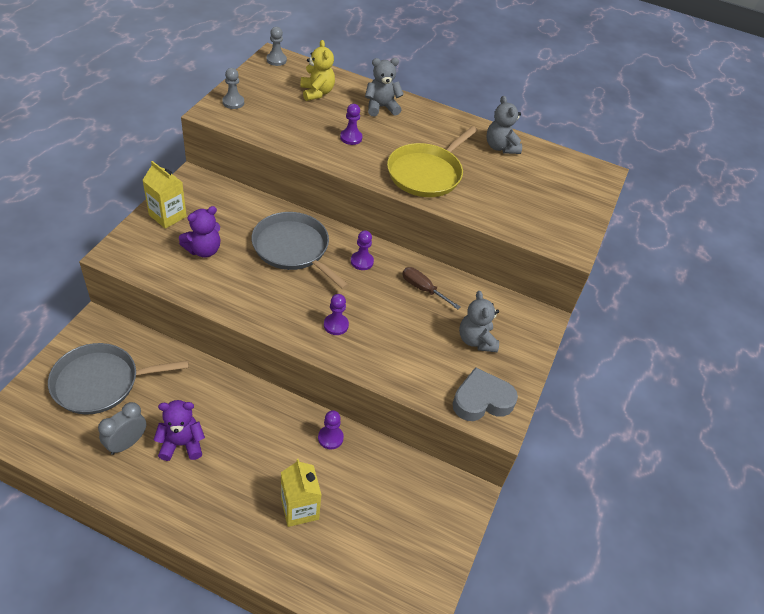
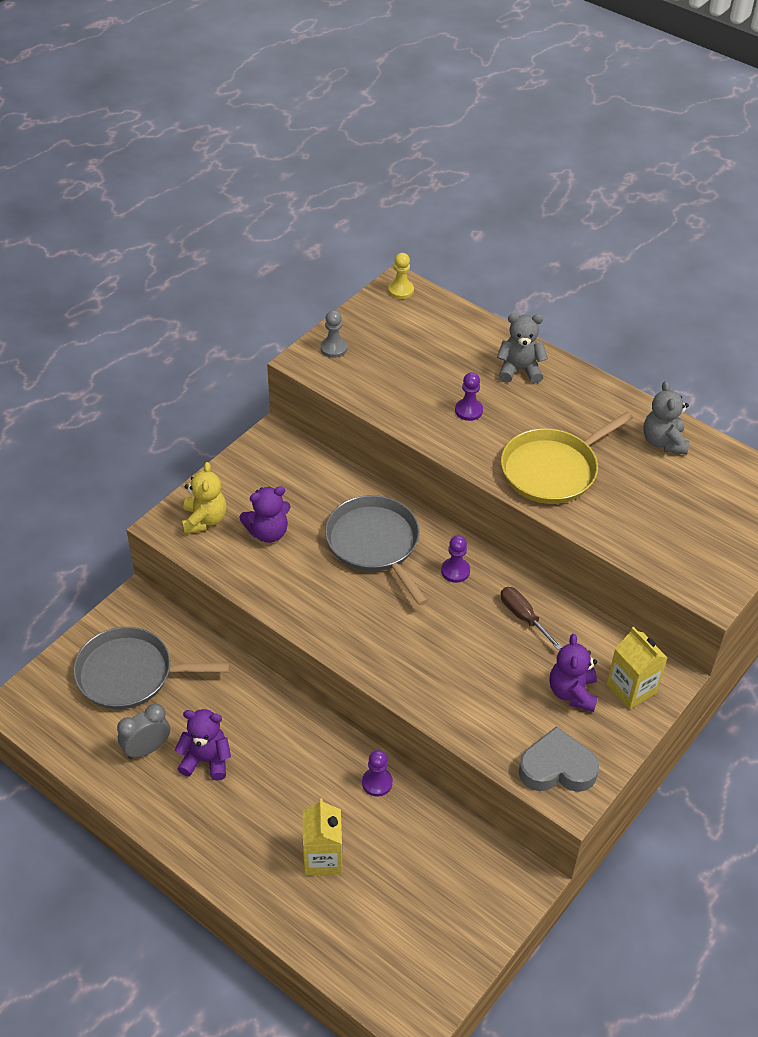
camera: 20 degrees right, 0 degrees up
(167, 216) = (235, 483): yellow carton -> yellow carton (631, 688)
(276, 60) = (401, 290): grey pawn -> yellow pawn
(317, 92) = (441, 342): yellow teddy bear -> yellow teddy bear (204, 520)
(336, 325) = (403, 648): purple pawn -> none
(476, 340) = (572, 692): grey teddy bear -> purple teddy bear

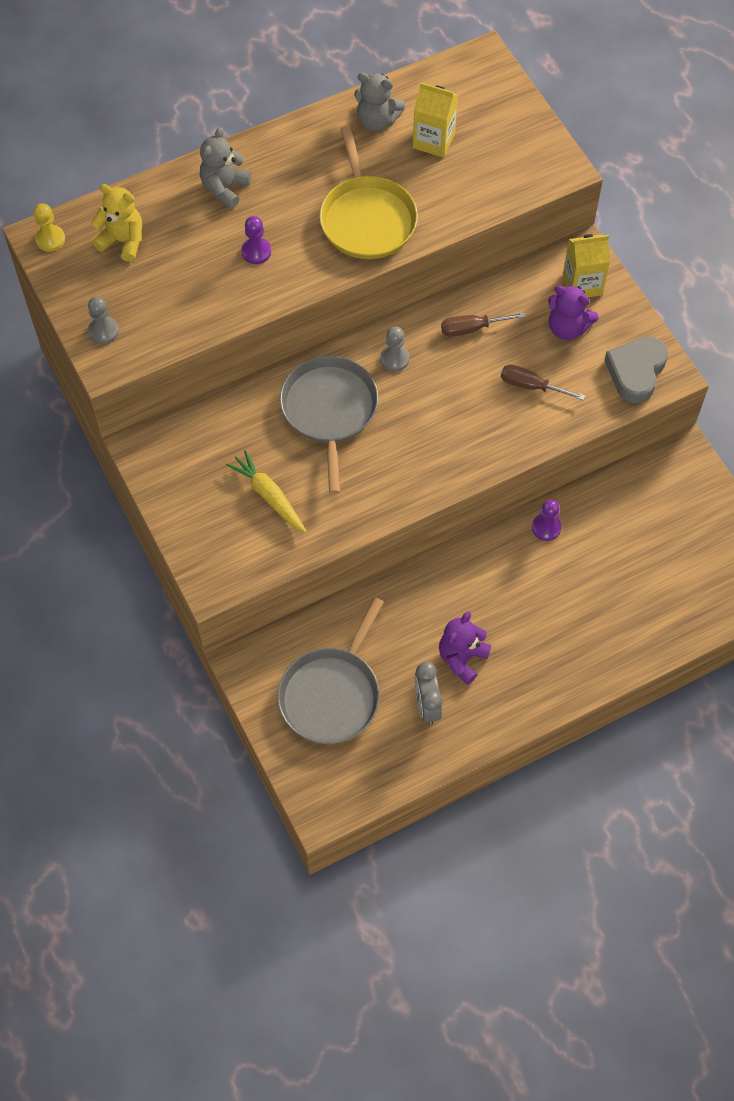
camera: 65 degrees left, 15 degrees up
(204, 520) = (223, 547): yellow teddy bear -> yellow teddy bear (123, 241)
(268, 532) = (269, 496): purple teddy bear -> yellow carrot
(323, 857) = (602, 598): yellow carton -> yellow carton (433, 140)
(375, 544) = (329, 411): grey pan -> grey pan turned 90 degrees clockwise
(455, 571) = (394, 359): purple pawn -> grey pawn
(488, 684) = (531, 386): none -> brown screwdriver

